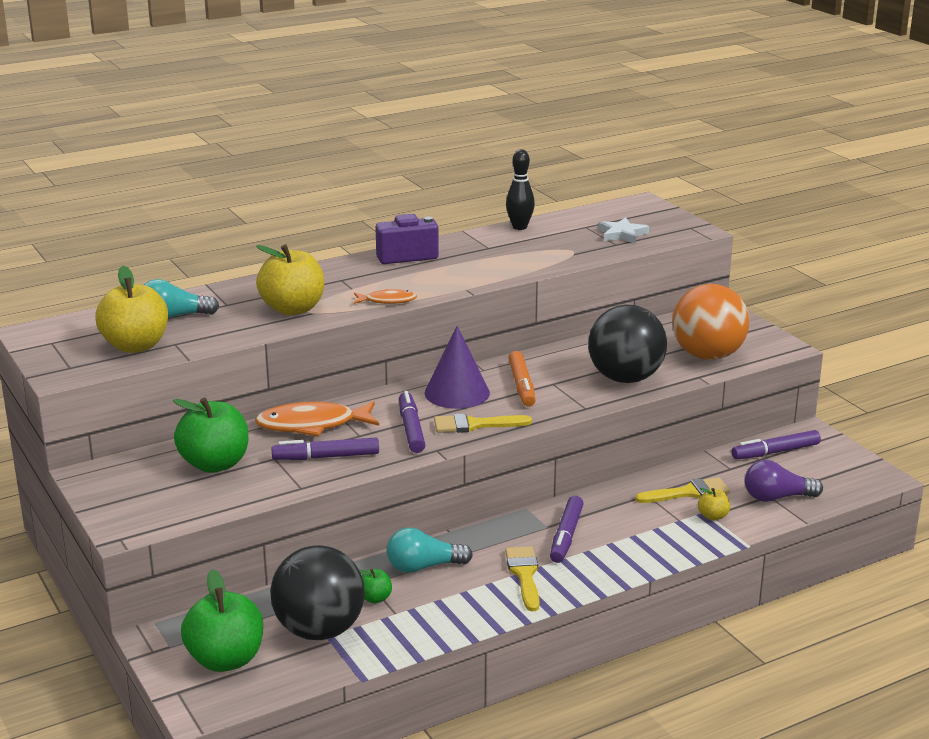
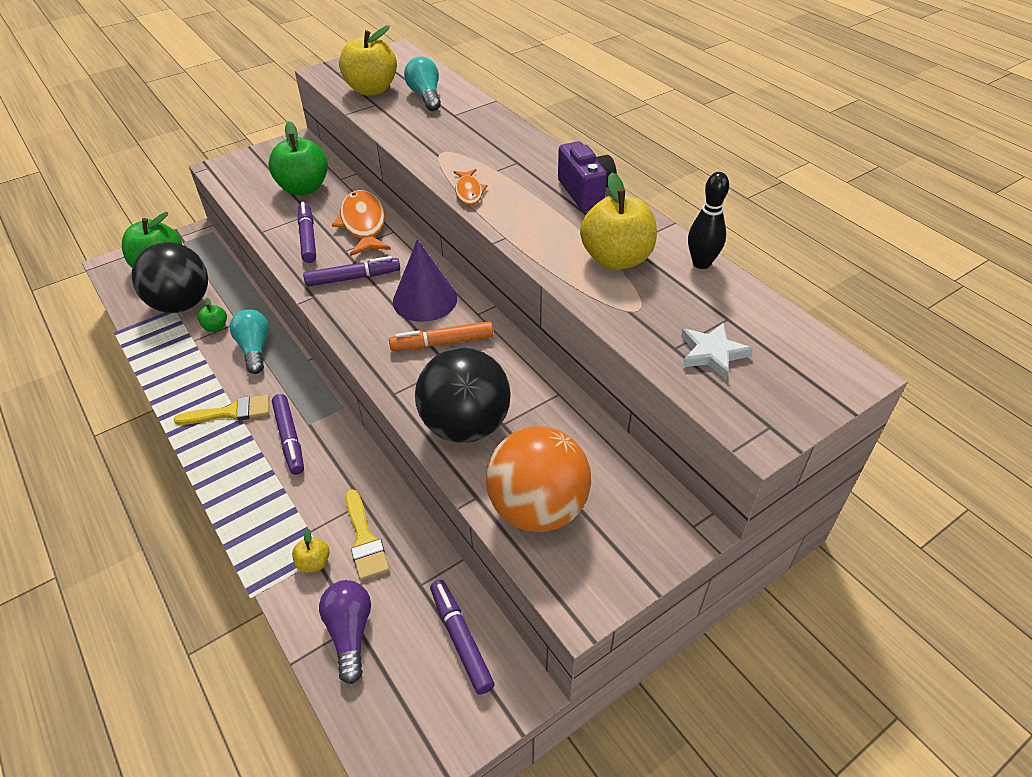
camera: 85 degrees right, 20 degrees up
(293, 309) = (445, 145): yellow apple -> yellow apple (616, 259)
(475, 425) = (359, 316): yellow brush -> none
(566, 536) = (289, 438): purple marker -> purple marker turned 120 degrees counterclockwise

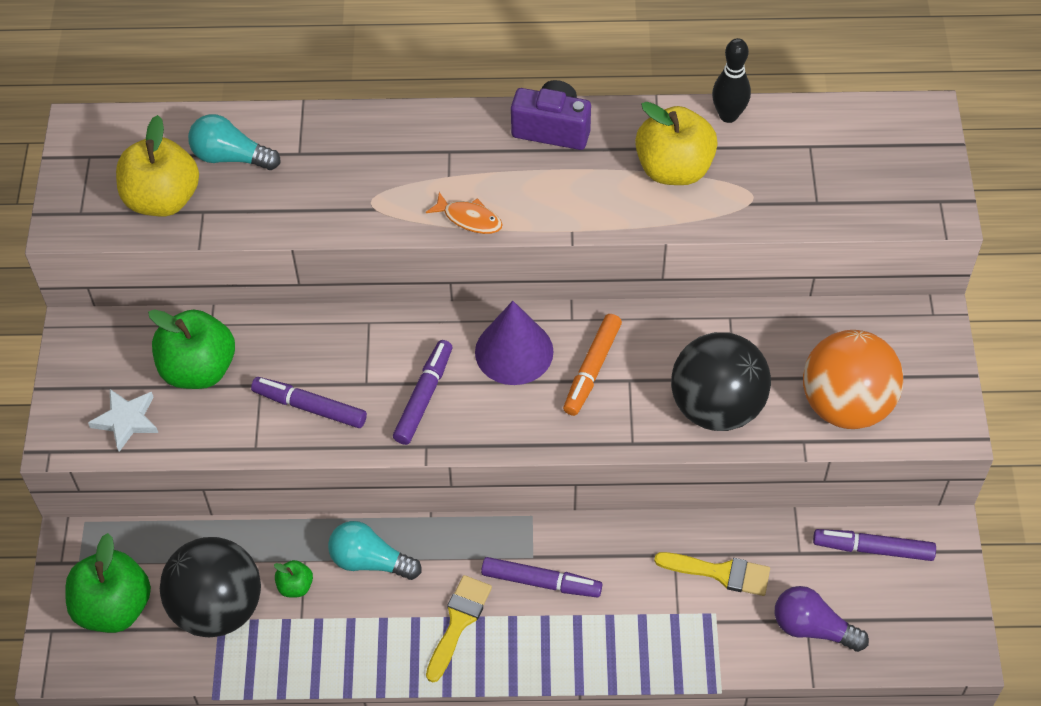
camera: 55 degrees left, 10 degrees up
(314, 563) = (718, 625): yellow apple -> none
(363, 224) = (330, 343): orange fish -> none
(712, 353) = (841, 183): white star -> white star (126, 420)

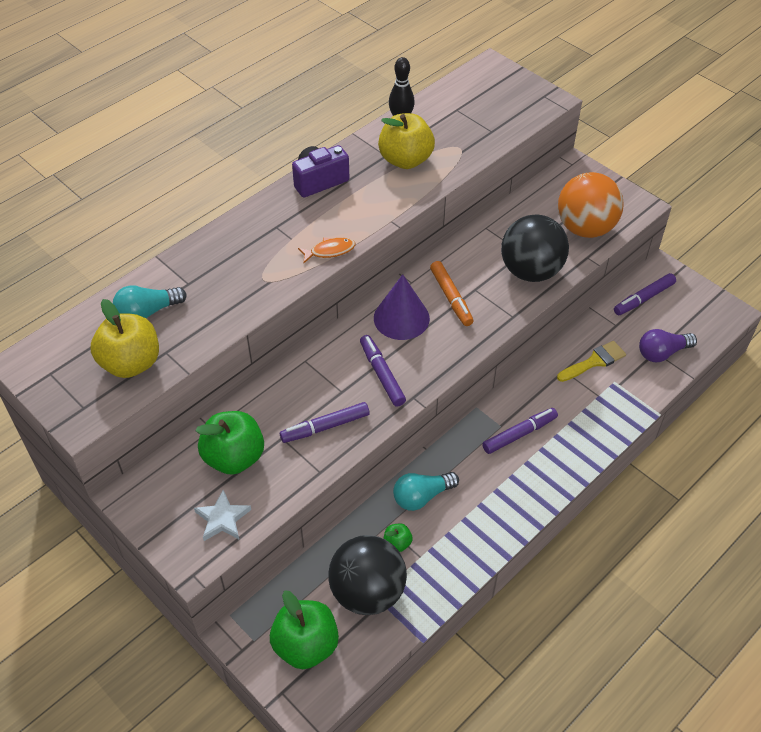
camera: 45 degrees left, 5 degrees down
(458, 622) = (503, 487): yellow brush -> none

